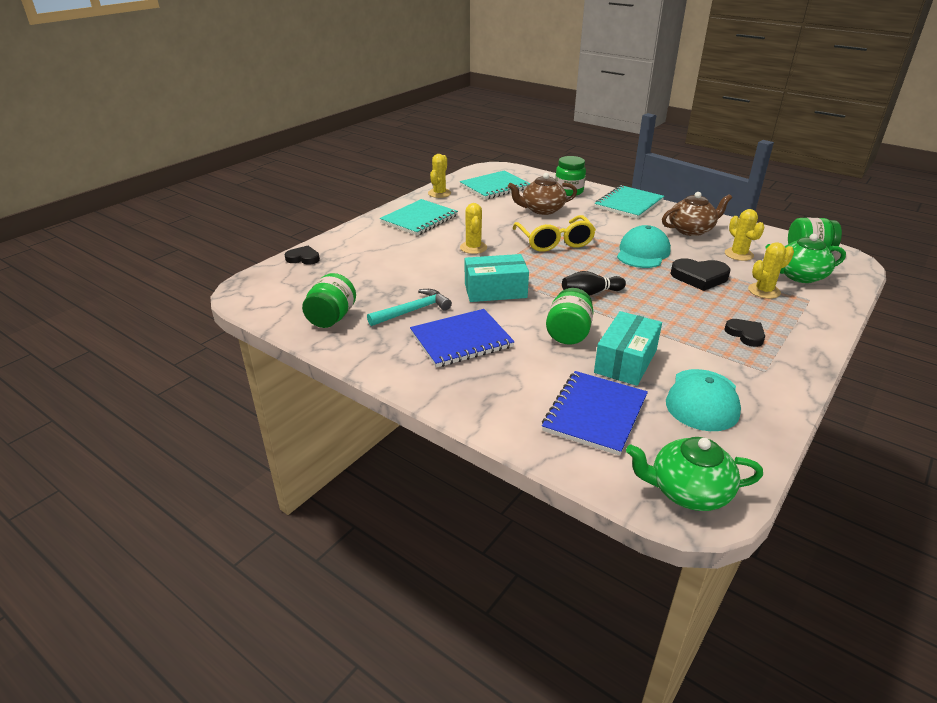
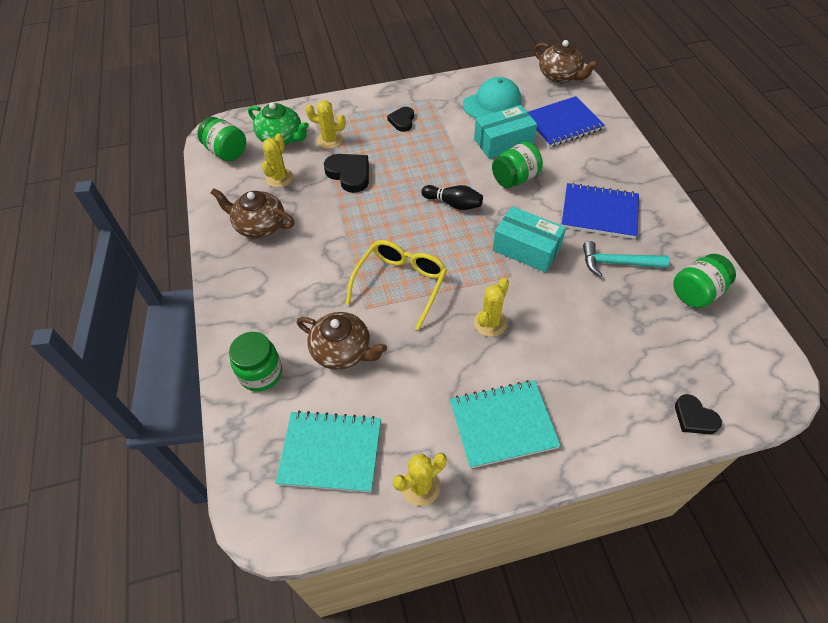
camera: 140 degrees left, 20 degrees up
(628, 204) = (242, 302): turquoise notebook -> none
(643, 252) = (347, 223): turquoise cap -> none
(688, 491) = (560, 76): green teapot -> brown teapot

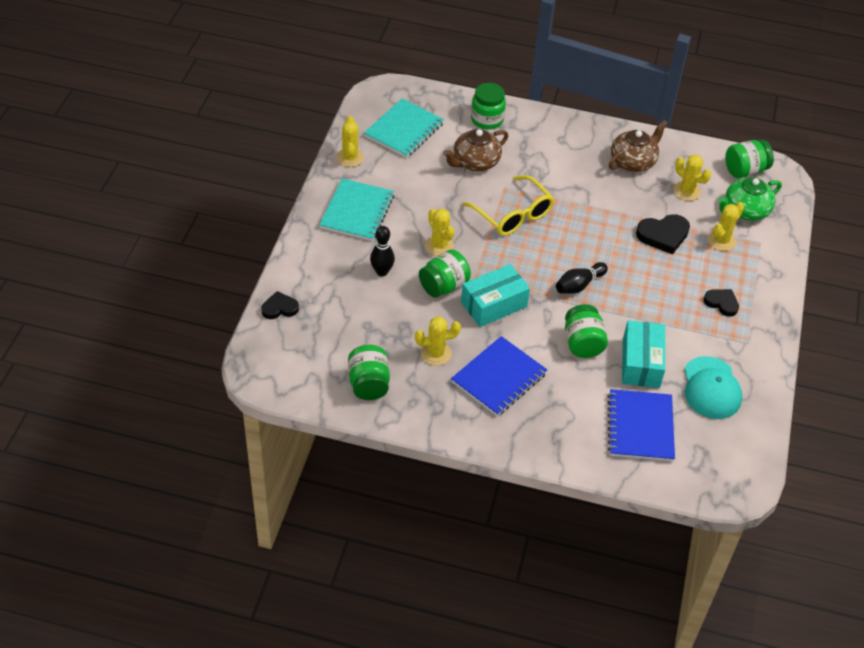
camera: 115 degrees right, 5 degrees down
(538, 294) = (444, 286): none -> green jar
(560, 76) = (727, 477): brown teapot -> none
(565, 353) = (382, 272): none -> black bowling pin
(617, 263) = (436, 353): turquoise hammer -> yellow cactus

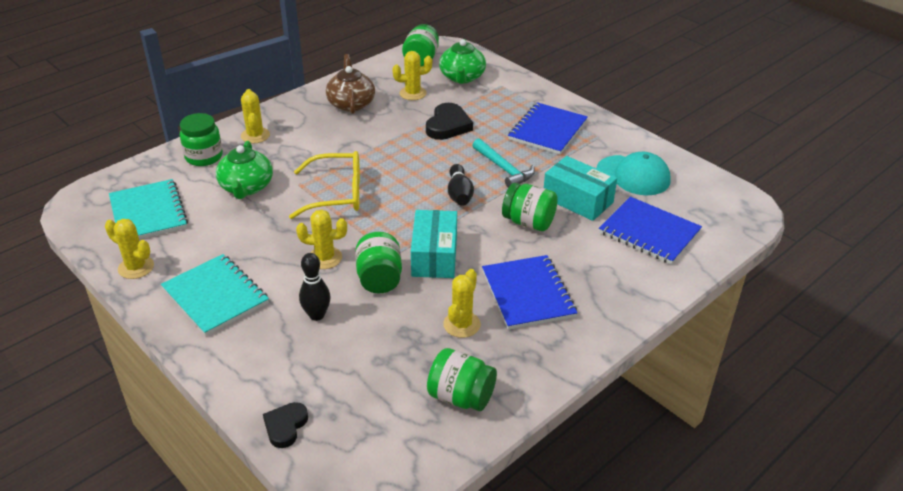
camera: 55 degrees left, 10 degrees down
(475, 162) = (246, 187): brown teapot -> green teapot
(637, 298) = (503, 169): none -> turquoise hammer
(721, 241) = (482, 101): yellow cactus -> yellow cactus (255, 135)
(721, 303) = (547, 130): black heart -> blue notebook

